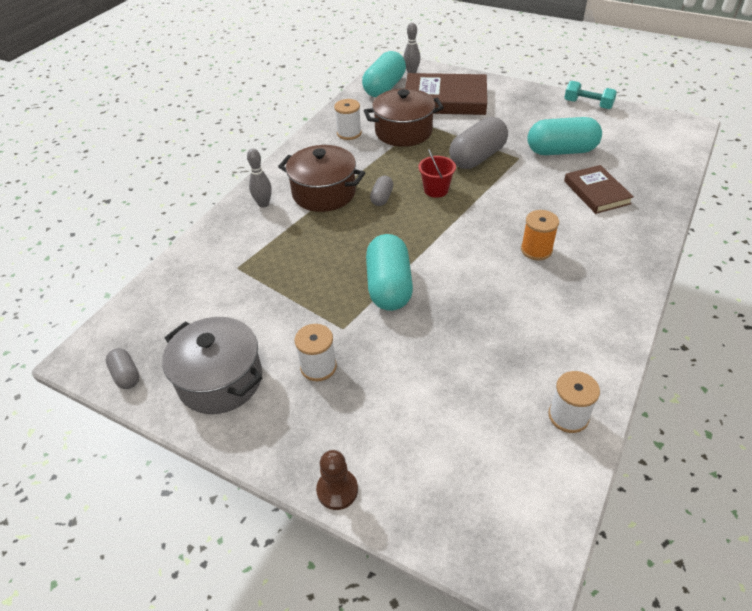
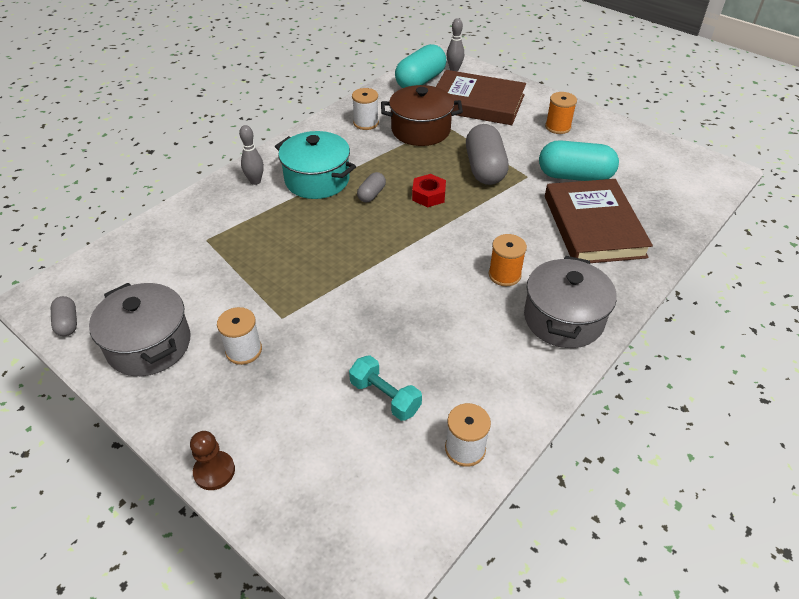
camera: 10 degrees right, 0 degrees up
(324, 193) = (317, 180): brown pot -> turquoise pot
(389, 286) = (342, 285): turquoise capsule -> none
(436, 190) = (428, 195): red bucket -> red nut
(477, 157) = (484, 169): grey capsule -> grey capsule turned 60 degrees counterclockwise
(527, 110) = (558, 127): none -> orange spool
(588, 104) = (625, 131): turquoise dumbbell -> turquoise dumbbell (385, 397)
(596, 192) = (593, 226): brown book -> brown book, size x1.69
(606, 280) = (563, 319): none -> grey pot

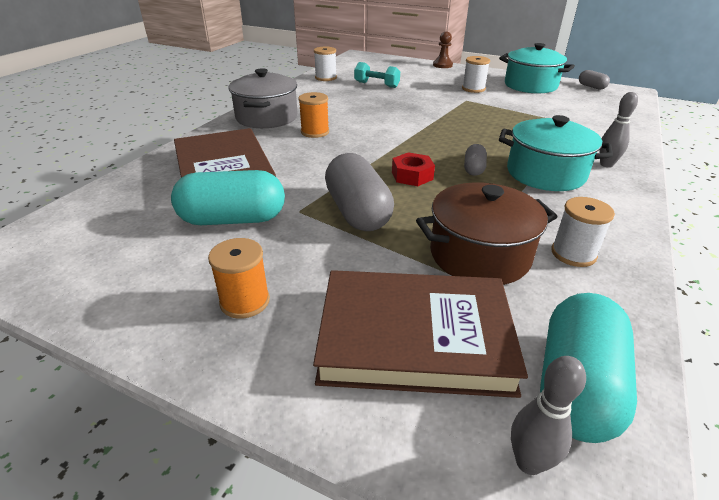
camera: 165 degrees right, 10 degrees down
(149, 345) = (530, 85): grey pot -> turquoise pot

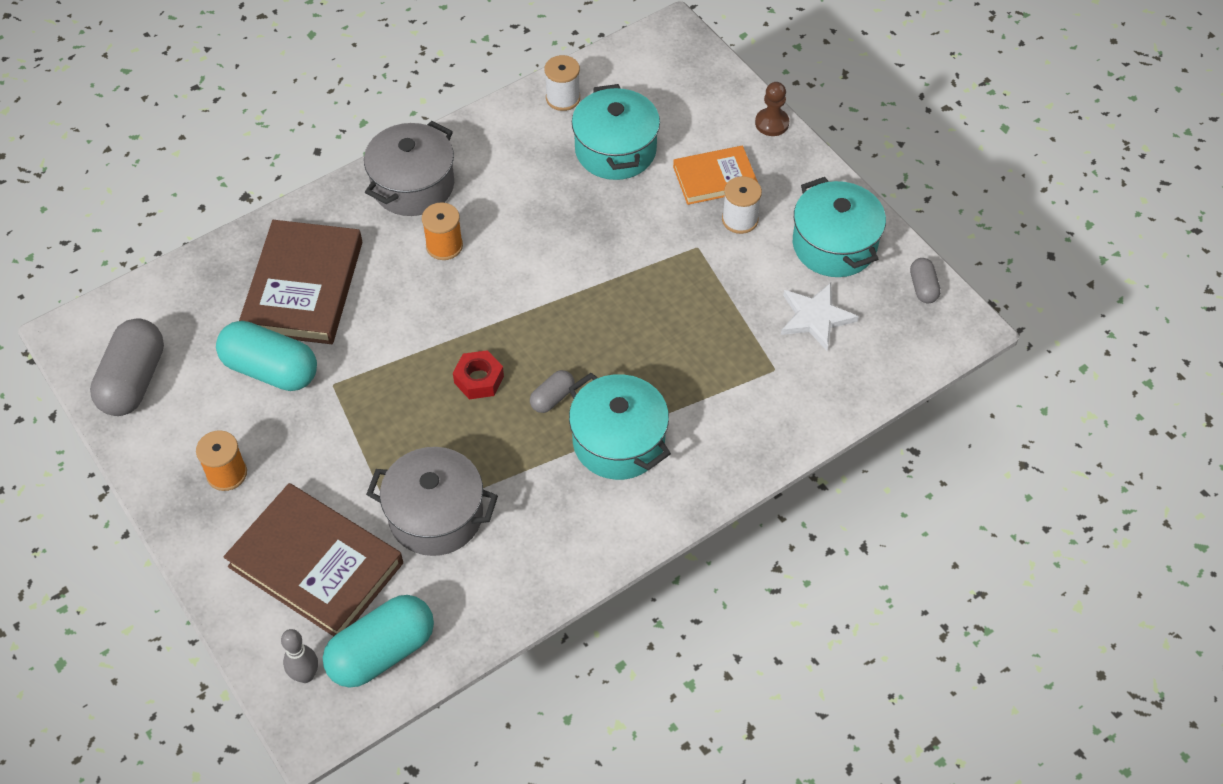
camera: 30 degrees right, 20 degrees up
(358, 212) = (382, 411): grey capsule -> grey capsule (134, 381)
(376, 85) = (615, 150): turquoise dumbbell -> turquoise pot
(440, 82) = (714, 178): none -> orange book
(479, 255) = (436, 515): brown pot -> grey pot
(563, 105) = (815, 318): none -> white star
(573, 254) = (514, 553): white spool -> none
(606, 164) = (704, 459): grey bowling pin -> none

